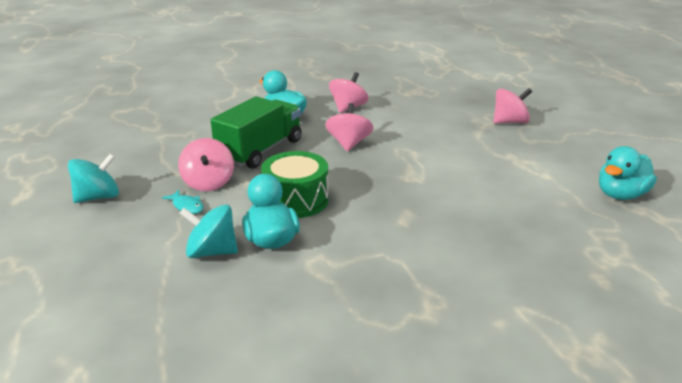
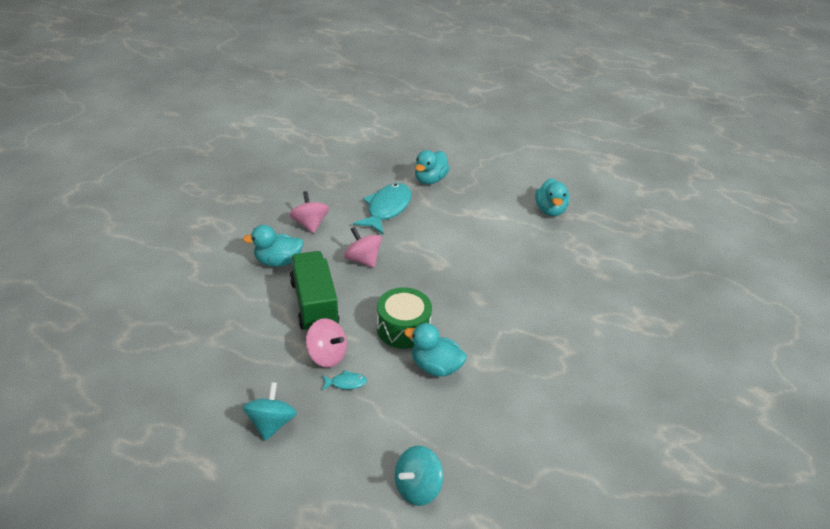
camera: 50 degrees left, 10 degrees up
(212, 251) = (417, 400): turquoise spinning top -> turquoise spinning top (417, 487)
(431, 124) = (387, 209): none -> turquoise fish
(509, 122) = (430, 179): pink spinning top -> turquoise duck

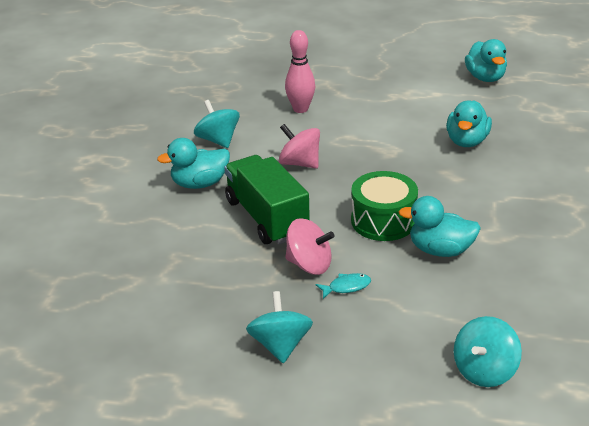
camera: 10 degrees left, 5 degrees down
(310, 224) = (218, 140): pink spinning top -> turquoise spinning top
(387, 209) = (300, 109): turquoise fish -> pink bowling pin
(430, 179) = (334, 72): turquoise duck -> turquoise duck (467, 141)

